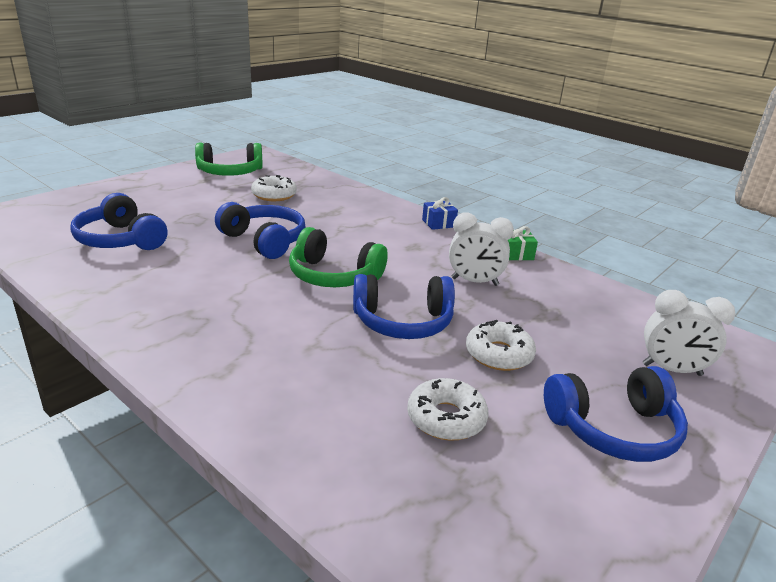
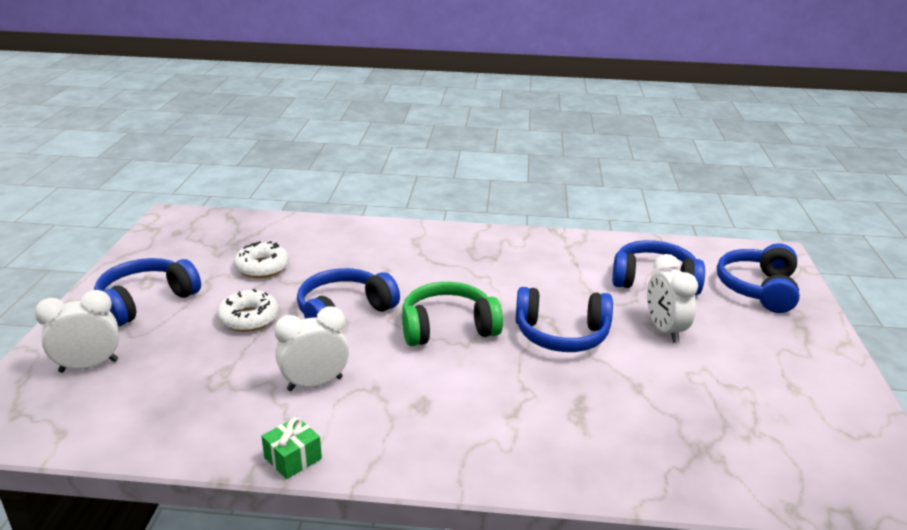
camera: 145 degrees right, 0 degrees up
(77, 209) = (758, 289): none -> blue headphones
(197, 218) = (664, 330): none -> white clock
(230, 172) = (814, 423): green headphones -> none
(274, 195) = (683, 407): white donut -> none
(438, 223) = (436, 470): blue gift -> none

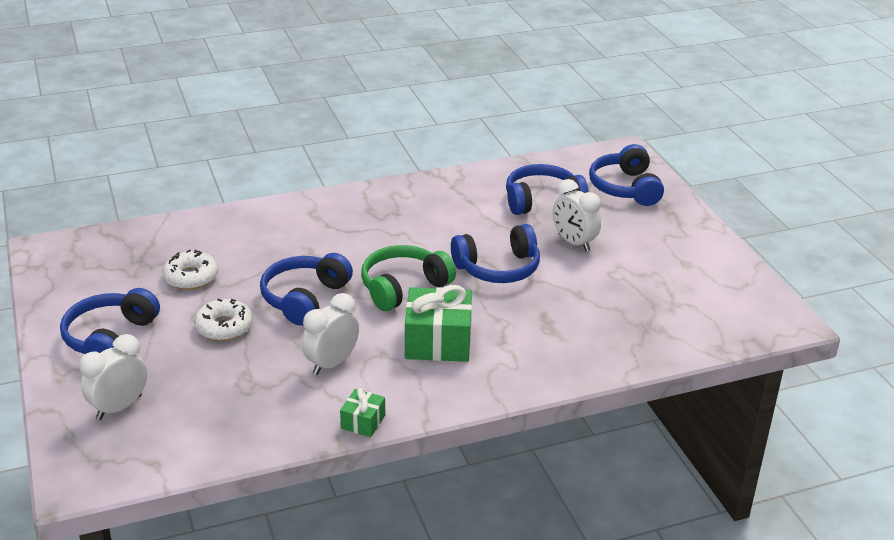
camera: 25 degrees left, 5 degrees up
(441, 393) = (438, 341): none -> green gift

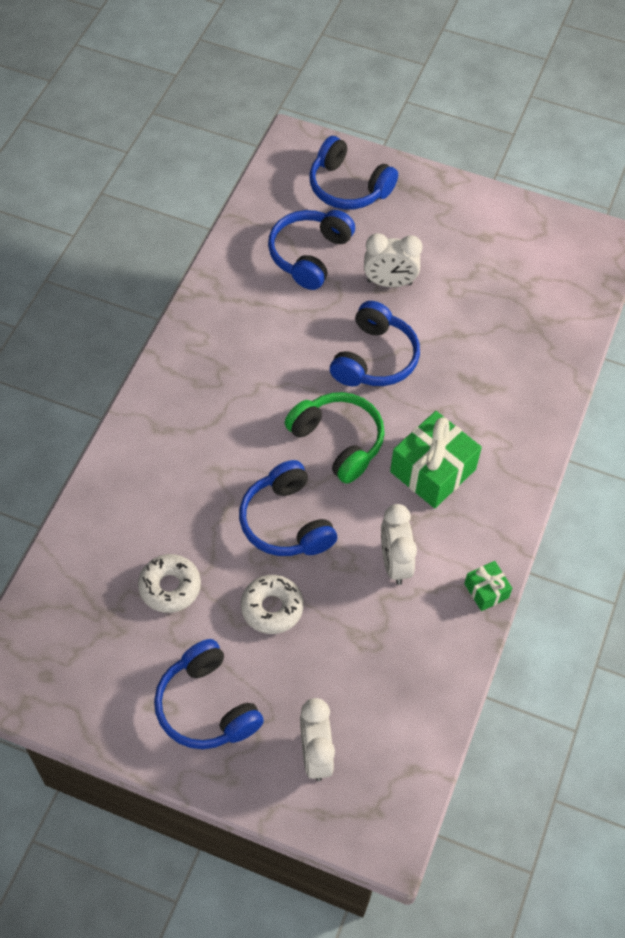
camera: 50 degrees left, 25 degrees up
(403, 287) = (338, 441): green headphones -> green headphones turned 135 degrees clockwise

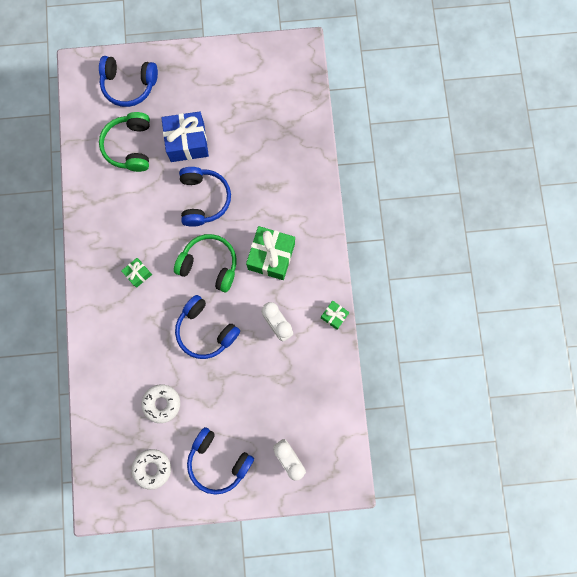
camera: 25 degrees left, 20 degrees up
(233, 408) = (138, 274): none -> green gift
(272, 608) = (224, 386): white donut -> white donut (152, 468)
(309, 255) = (130, 146): blue headphones -> green headphones
(389, 282) = (187, 142): white clock -> blue gift

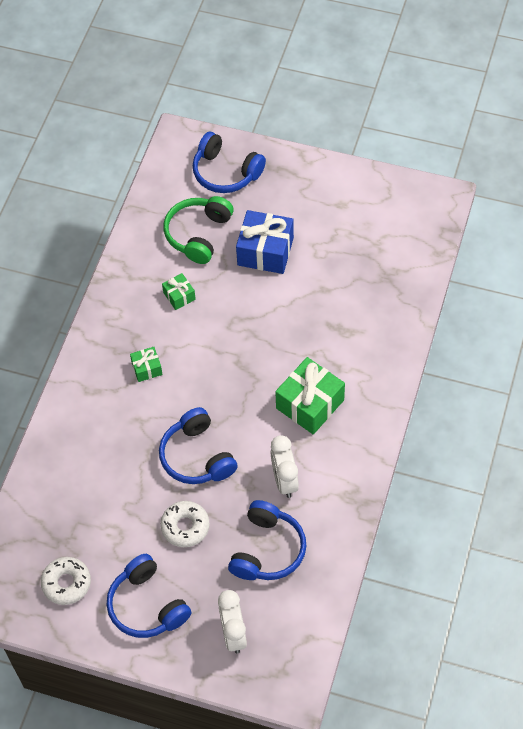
camera: 25 degrees right, 20 degrees down
(162, 403) = (110, 516): white donut -> white donut (185, 527)
(203, 199) = (257, 316): blue headphones -> blue headphones (267, 550)
(209, 265) = (233, 388): green headphones -> none
(334, 316) = (357, 496): green gift -> green gift (179, 296)

